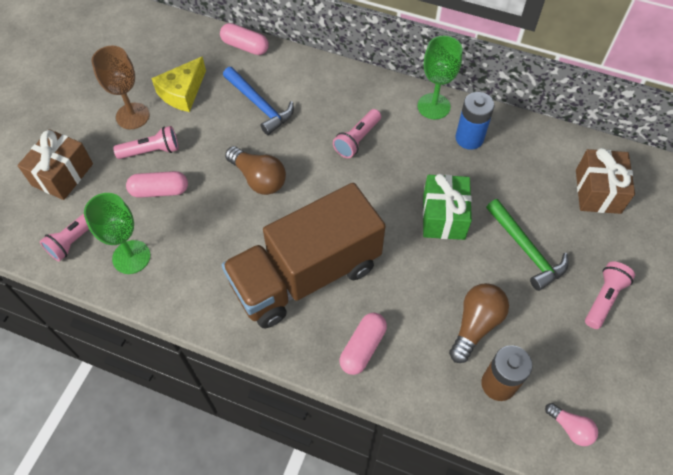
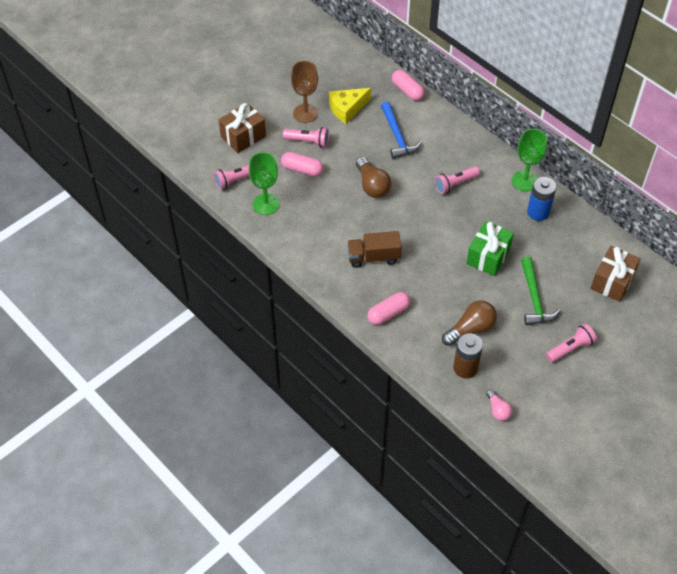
camera: 25 degrees right, 5 degrees down
(306, 275) = (373, 257): brown truck -> brown truck, size x0.49

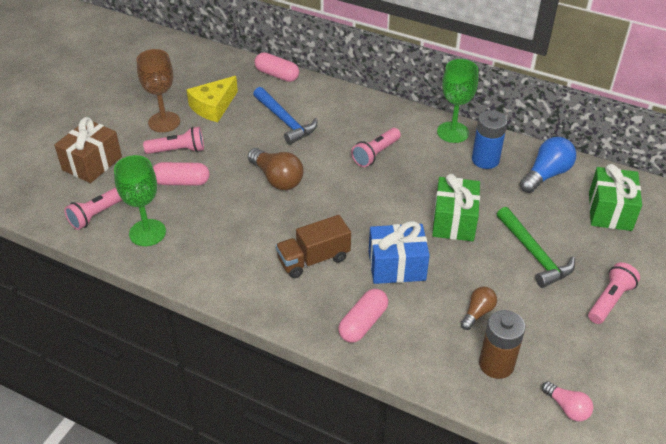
camera: 20 degrees left, 10 degrees down
(430, 279) = (396, 266): none -> blue gift
(470, 329) = (477, 313): brown light bulb -> brown light bulb, size x0.60
(579, 238) = (546, 174): none -> blue light bulb
(612, 281) = (610, 211): brown gift -> green gift

